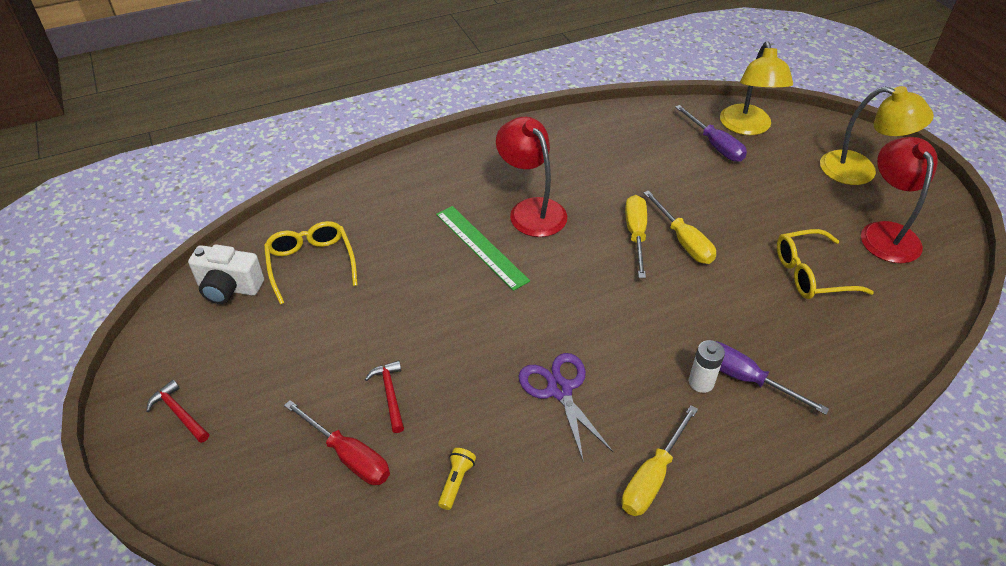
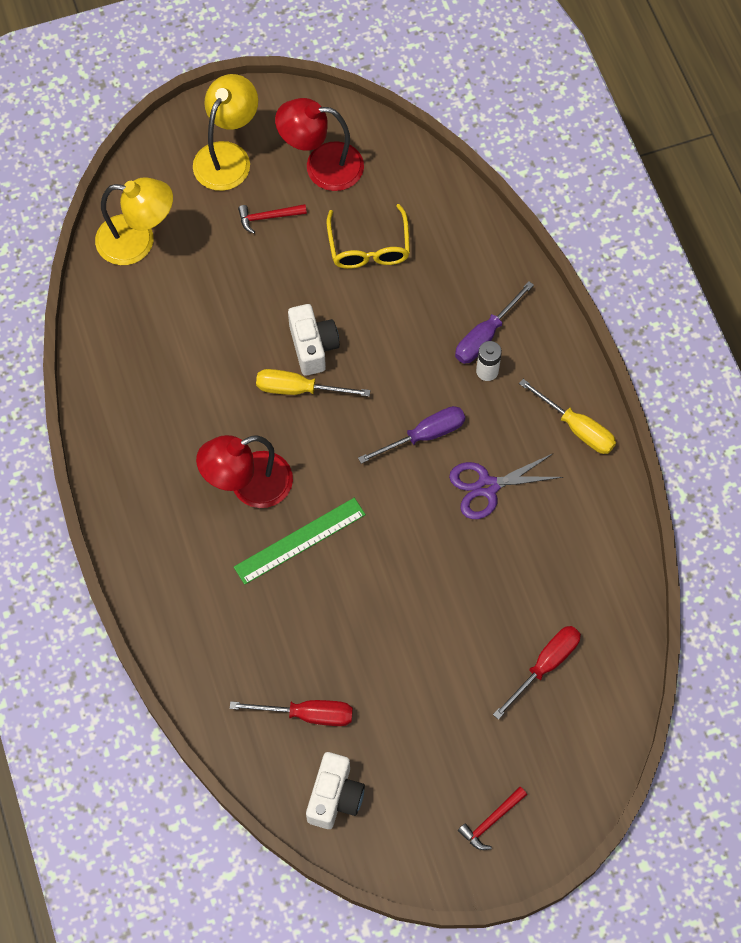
camera: 85 degrees left, 20 degrees up
(311, 264) = (307, 714): yellow glasses -> red screwdriver
(390, 394) = (482, 631): red hammer -> red hammer (268, 217)
(456, 482) = (574, 578): yellow flashlight -> none
(683, 241) = (313, 347): yellow screwdriver -> white camera
(715, 145) = (165, 281): purple screwdriver -> purple screwdriver (424, 435)

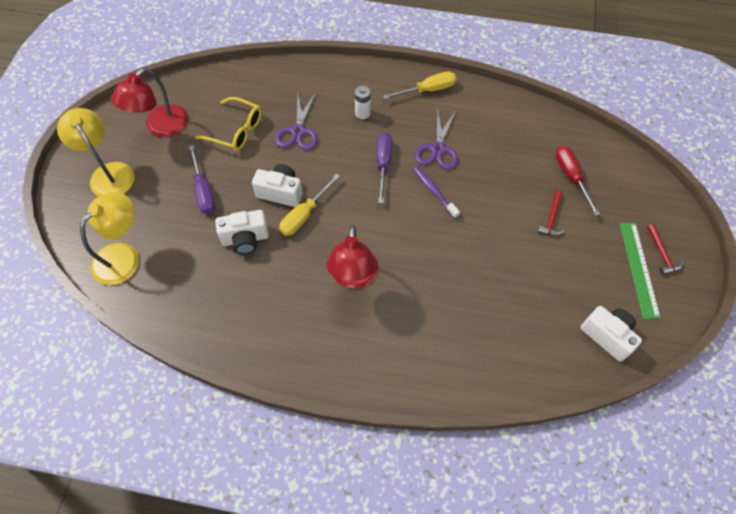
camera: 60 degrees left, 5 degrees down
(230, 347) = (245, 239): none -> white camera
(268, 217) = (171, 172): red hammer -> red hammer (551, 218)
(300, 541) = (412, 267): green ruler -> green ruler (639, 269)
(307, 714) = (540, 323): red screwdriver -> none
(411, 314) = (298, 131): none -> purple scissors
(420, 513) = (434, 191): none -> purple toothbrush
(485, 335) = (339, 103): purple screwdriver -> purple screwdriver (203, 191)

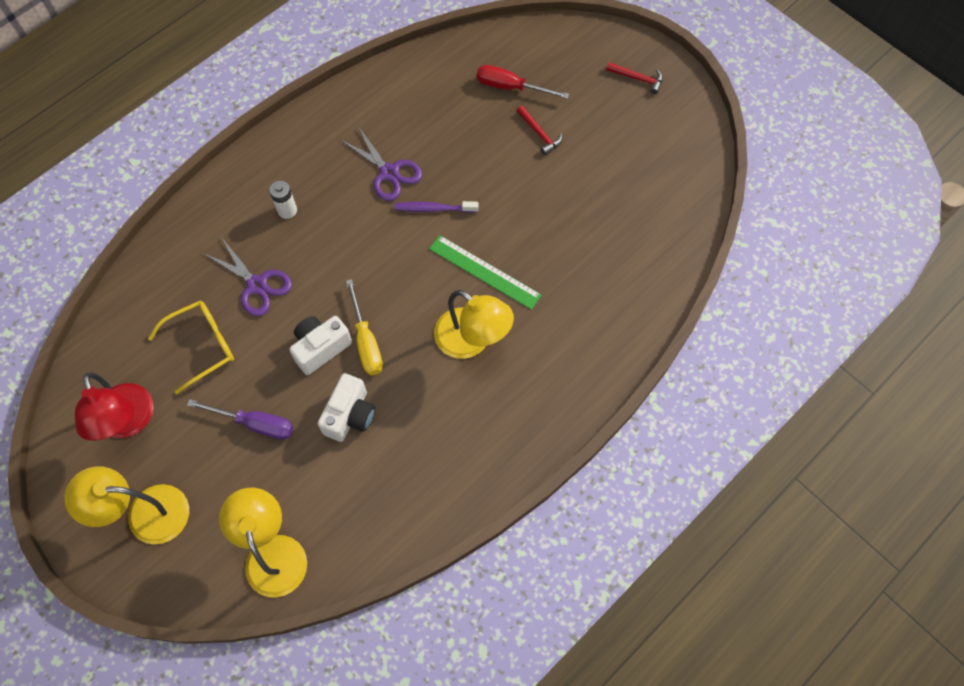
camera: 55 degrees left, 5 degrees up
(353, 277) = (472, 341): red lamp -> yellow lamp
(383, 164) = (365, 232): purple screwdriver -> none
(428, 90) = (310, 133): yellow screwdriver -> none
(607, 336) = (680, 176): white camera -> none
(639, 269) = (638, 106): green ruler -> green ruler (484, 272)

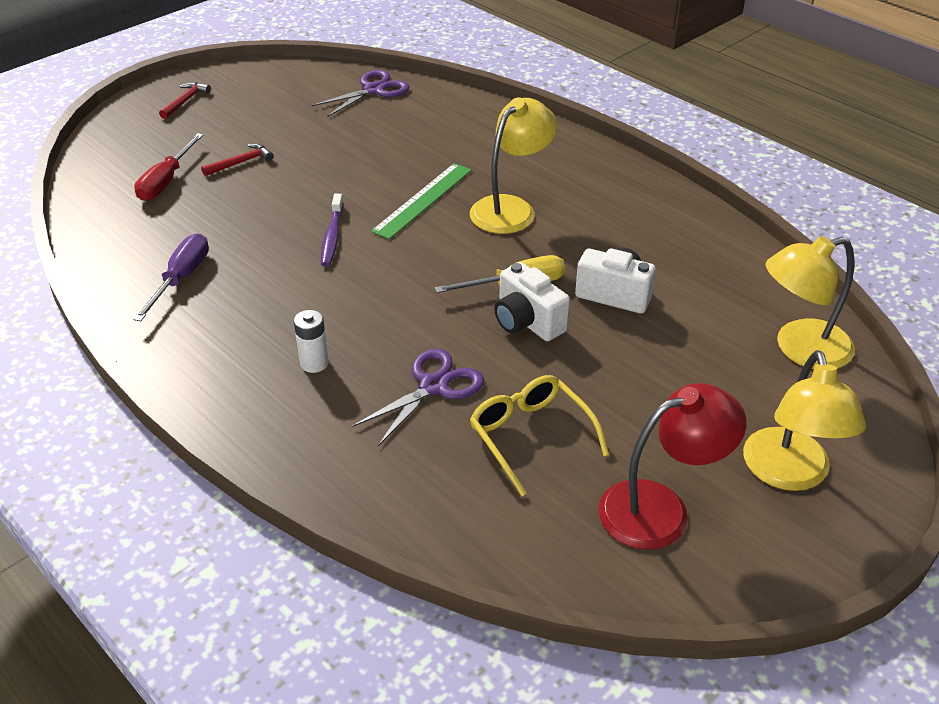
camera: 90 degrees left, 25 degrees down
(255, 424) = (639, 375): purple screwdriver -> purple screwdriver (181, 278)
(389, 173) = (271, 273): purple scissors -> purple scissors (374, 90)

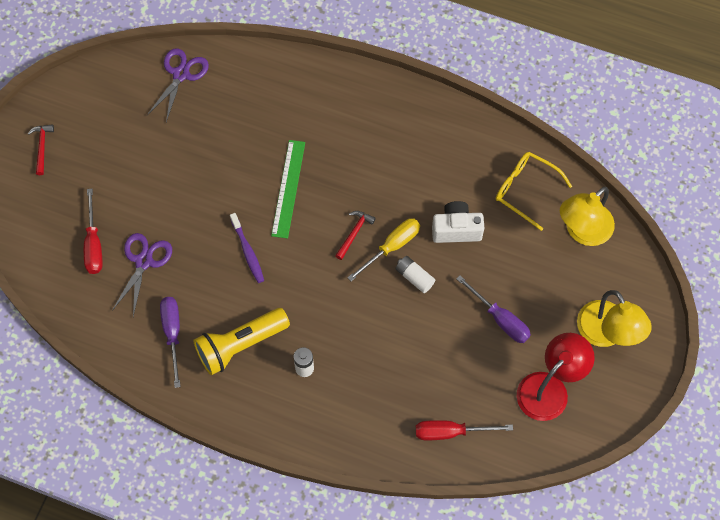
camera: 25 degrees left, 25 degrees up
(241, 162) = (134, 201): red hammer -> red hammer (354, 233)
(252, 314) = (240, 345): none -> yellow flashlight
(434, 386) = (385, 355): purple scissors -> purple scissors (144, 261)
(471, 507) = (450, 432): none -> red screwdriver
(511, 208) = (352, 172): yellow lamp -> none
(527, 322) = (414, 277): white camera -> white battery
(530, 436) = (459, 368): yellow glasses -> yellow glasses (525, 190)
(625, 402) = (500, 319): none -> purple screwdriver

